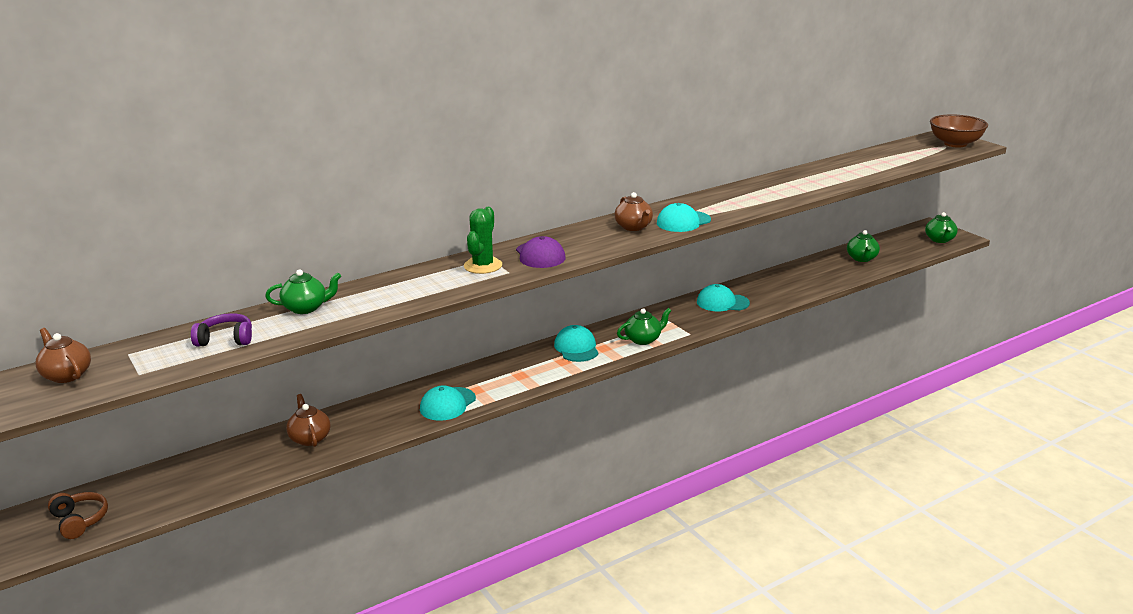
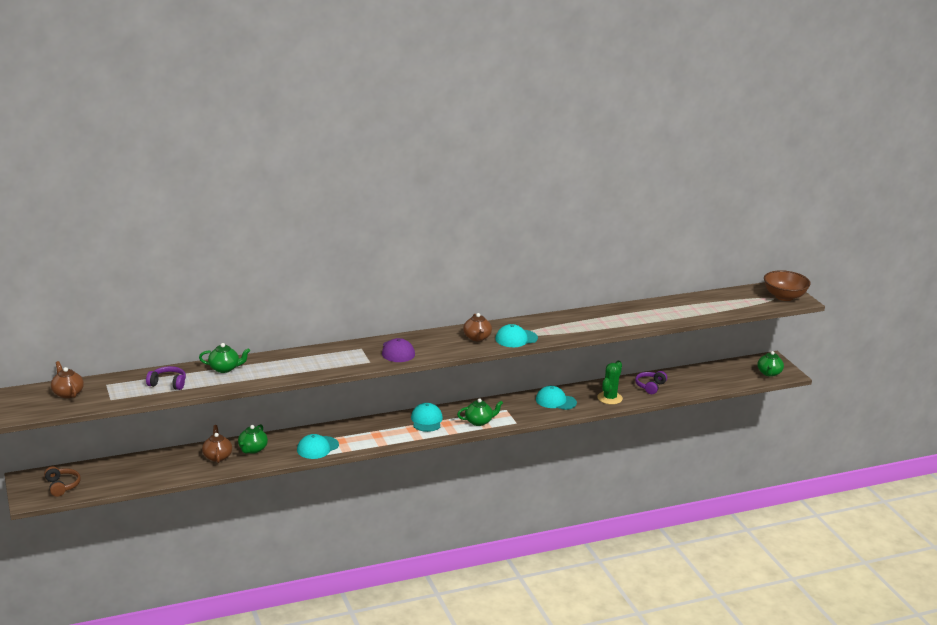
camera: 10 degrees right, 0 degrees up
(483, 266) = (354, 354): green cactus -> green cactus (609, 398)
(820, 271) = (650, 386): none -> purple headphones
(862, 258) = (691, 380): green teapot -> green teapot (252, 449)

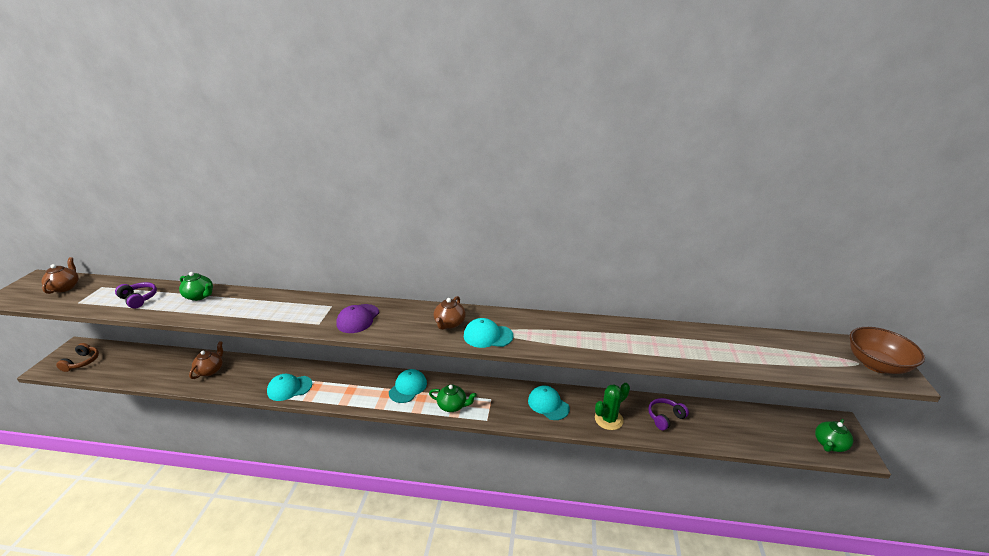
camera: 30 degrees right, 5 degrees up
(252, 449) = (242, 372): green teapot -> none

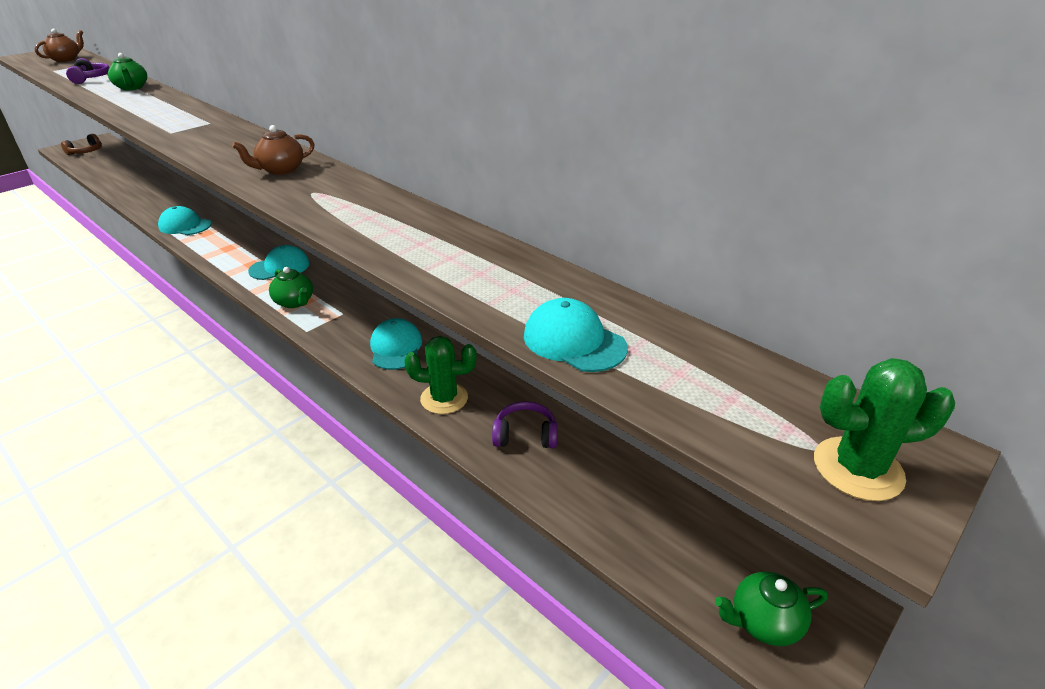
camera: 35 degrees right, 5 degrees up
(210, 370) = (152, 189): brown teapot -> none
(358, 318) = (209, 139): purple cap -> none
(488, 336) = (295, 193): turquoise cap -> turquoise cap (574, 341)
(876, 364) = (858, 469): brown bowl -> green cactus

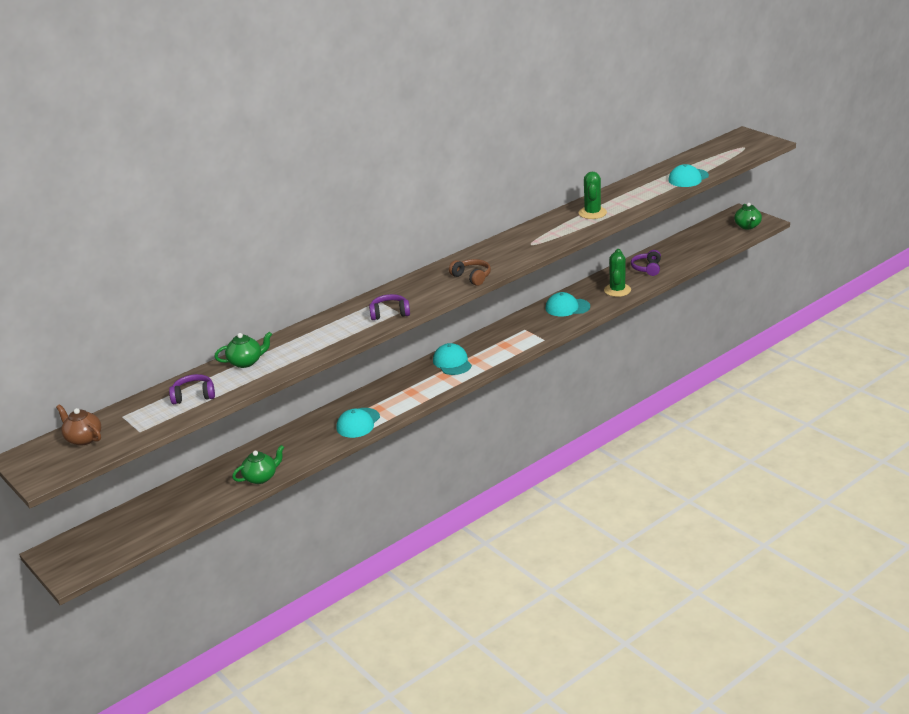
camera: 80 degrees left, 5 degrees down
(86, 152) = (99, 548): brown headphones -> brown headphones (472, 277)
(173, 129) = (389, 313): none -> purple headphones
(280, 170) = (491, 258): brown teapot -> none
(295, 302) = (506, 349): green teapot -> green teapot (261, 477)
(858, 469) = (752, 143): green cactus -> green cactus (592, 213)

